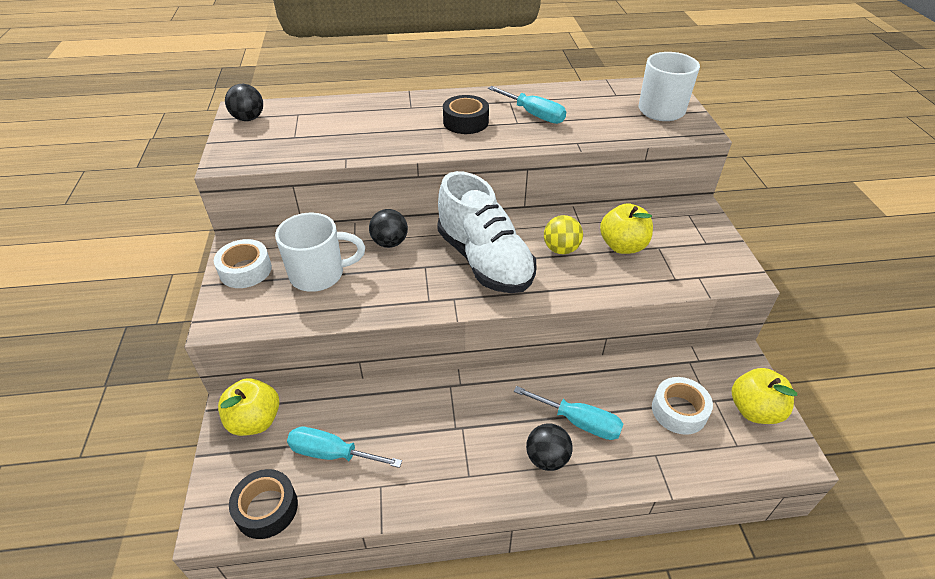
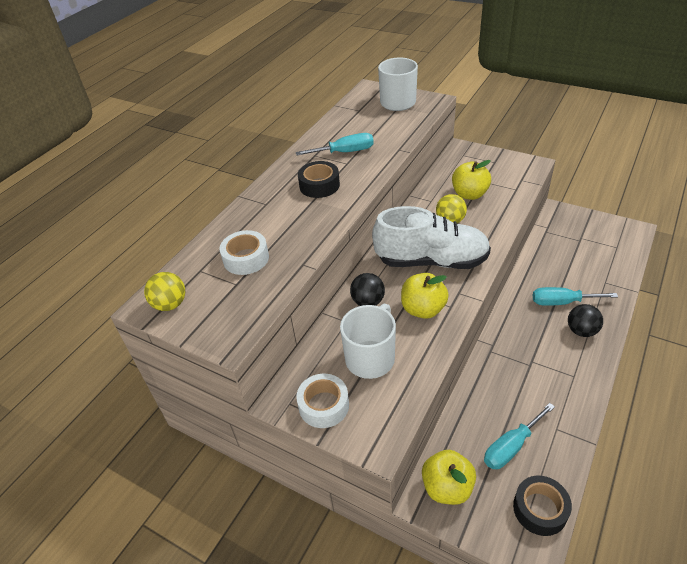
camera: 50 degrees left, 0 degrees up
(248, 118) = (170, 304): black ball -> yellow ball
(579, 422) = (562, 302): turquoise screwdriver -> turquoise screwdriver turned 150 degrees counterclockwise
(679, 411) = (579, 255): white tape -> white tape (246, 258)
(754, 410) = (597, 227): yellow apple -> yellow apple (423, 309)

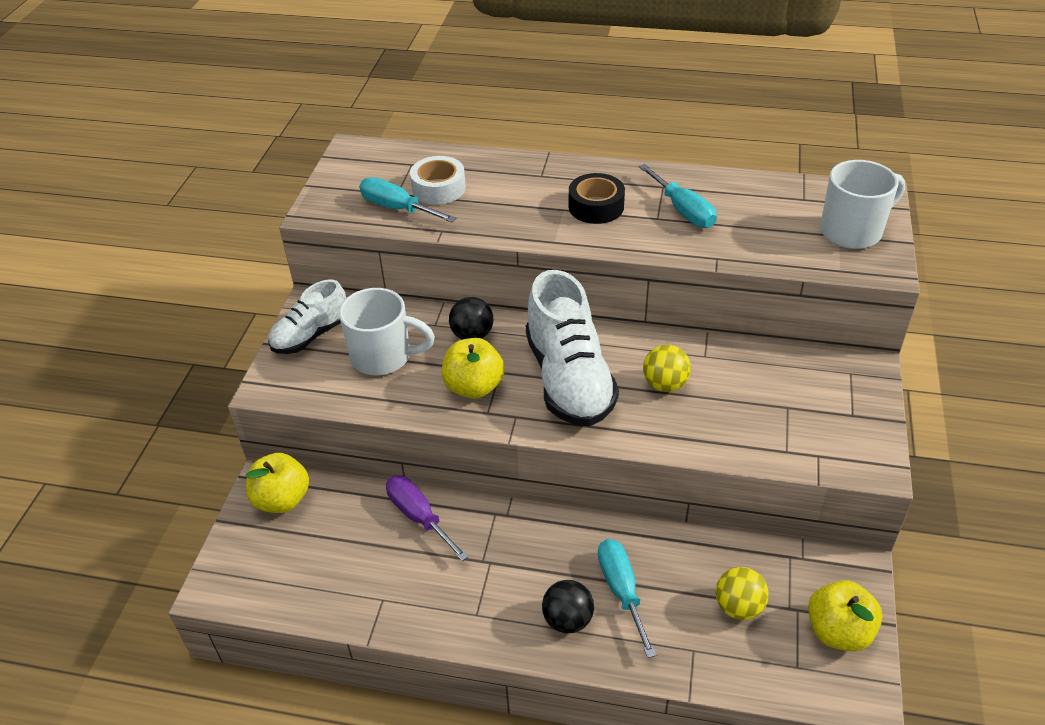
camera: 70 degrees right, 0 degrees up
(170, 304) = (357, 161): yellow ball -> yellow ball (738, 607)
(324, 405) = (310, 335): white tape -> white shoe
(469, 194) = (742, 396): yellow apple -> yellow apple (838, 631)
(485, 395) = (419, 517): none -> purple screwdriver
(511, 447) = (346, 553): turquoise screwdriver -> turquoise screwdriver (397, 208)
(540, 509) = (266, 590): black tape -> none

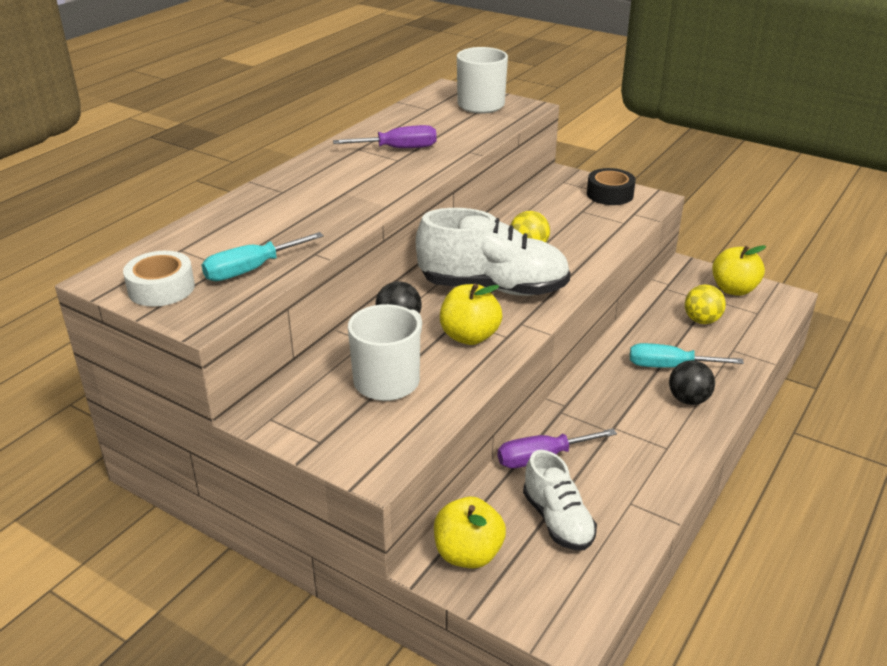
camera: 70 degrees left, 10 degrees down
(310, 335) = (314, 424): white shoe -> white shoe (557, 520)
(438, 188) = (243, 242): white tape -> white tape (161, 288)
(596, 206) = (356, 179): black tape -> black tape (610, 194)
(683, 210) = (398, 149): turquoise screwdriver -> purple screwdriver

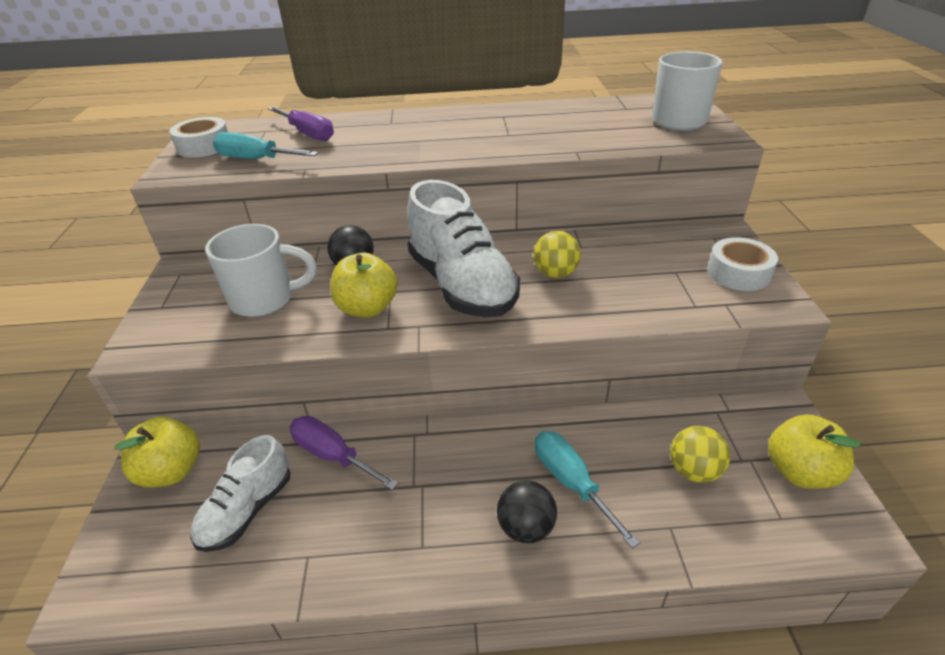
camera: 55 degrees right, 5 degrees up
(398, 149) = (529, 127): purple screwdriver -> purple screwdriver (308, 134)
(610, 194) = (738, 273): black tape -> white tape

